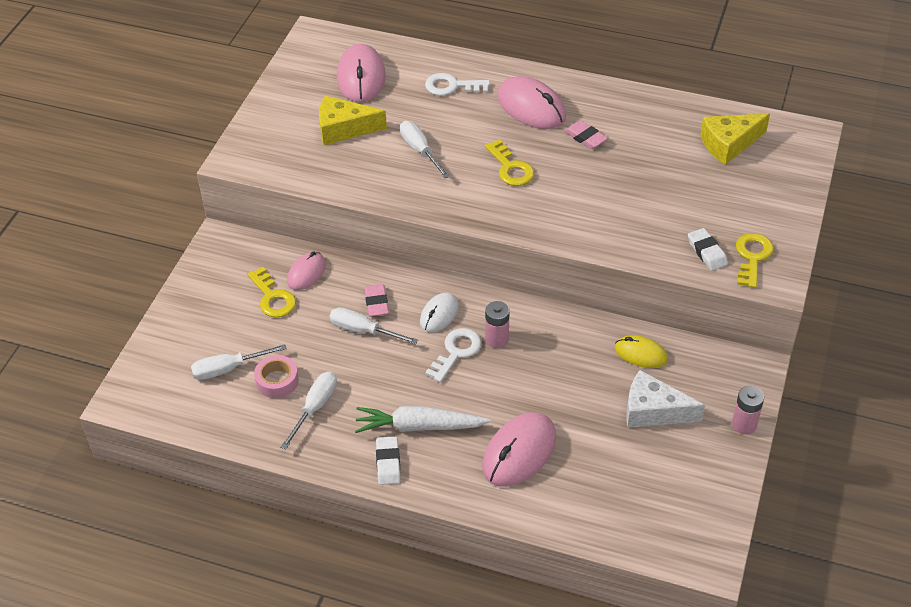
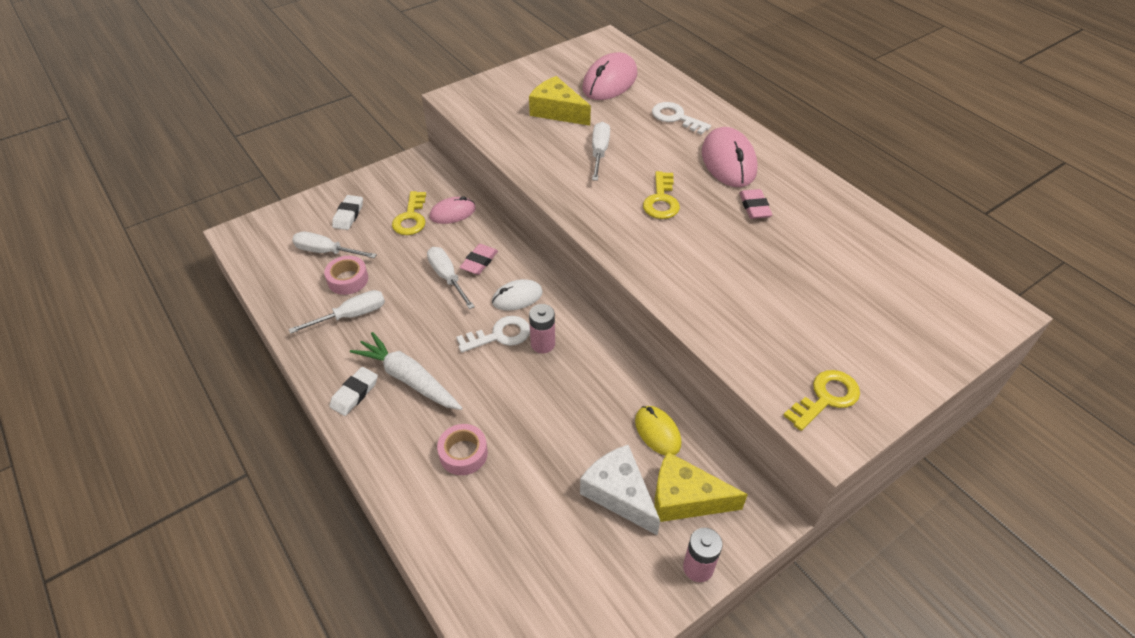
camera: 35 degrees right, 0 degrees up
(519, 452) = (463, 453): pink mouse -> pink tape
(706, 252) = (780, 366): white eraser -> white eraser (348, 215)
(729, 144) = (897, 278): yellow cheese -> yellow cheese (685, 498)

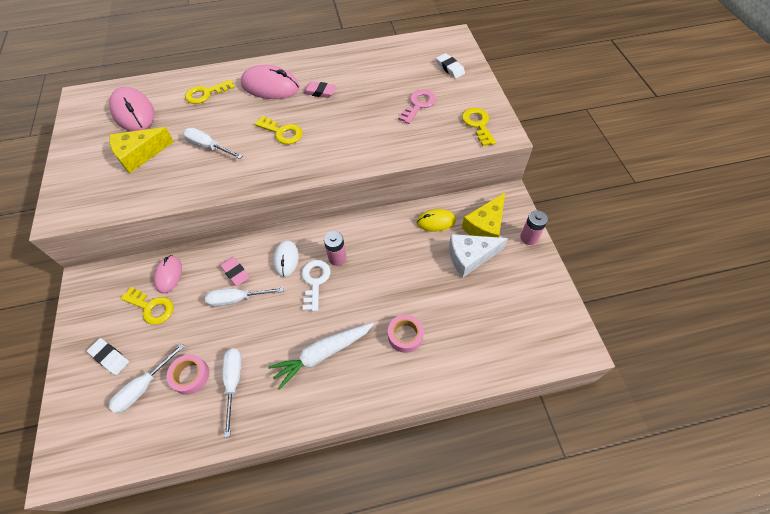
camera: 65 degrees left, 10 degrees up
(354, 393) = (317, 398): white eraser -> white eraser (450, 68)
(676, 117) = (206, 93): white key -> yellow key
(811, 314) = (418, 105): none -> pink key

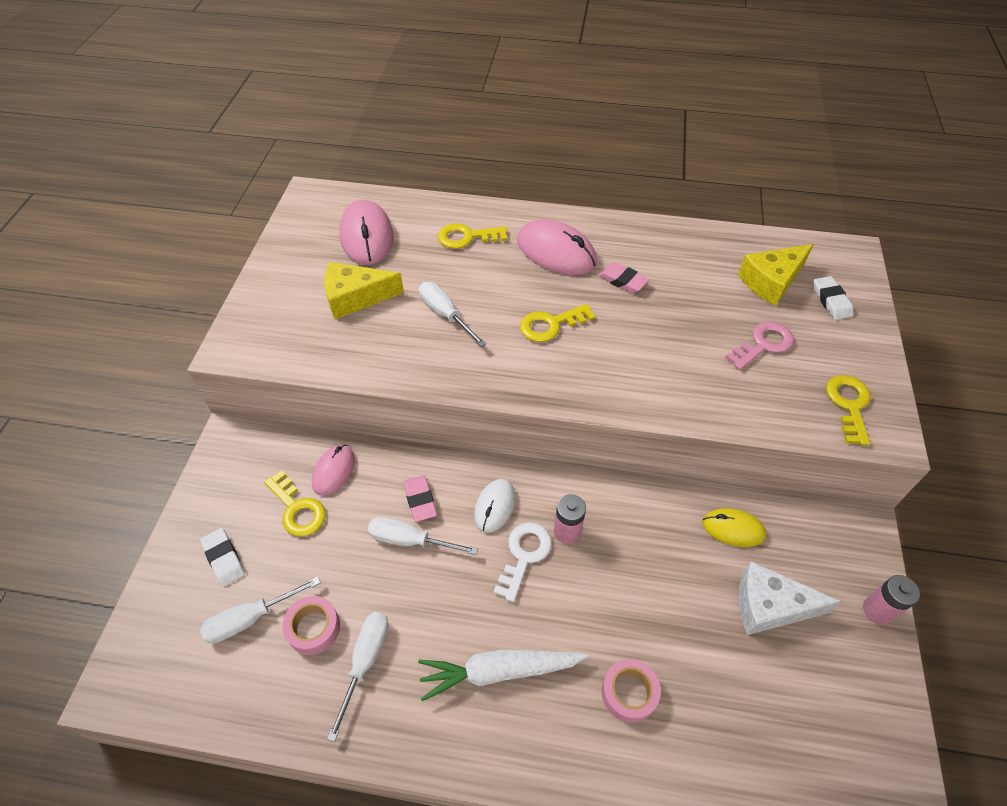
camera: 20 degrees right, 5 degrees down
(282, 132) = (551, 325): yellow key -> yellow key turned 105 degrees clockwise
(485, 226) = (810, 565): yellow cheese -> yellow cheese (771, 281)

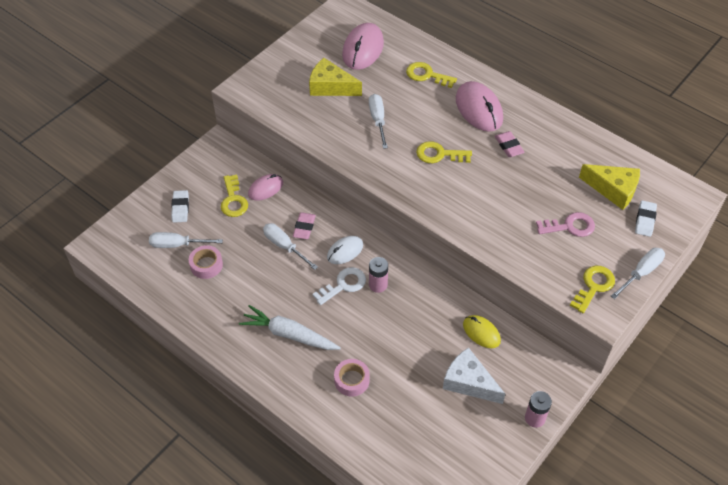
camera: 30 degrees right, 0 degrees up
(365, 662) = (223, 294): white screwdriver -> white screwdriver (641, 272)
(771, 281) = (613, 190): yellow cheese -> yellow cheese turned 150 degrees counterclockwise

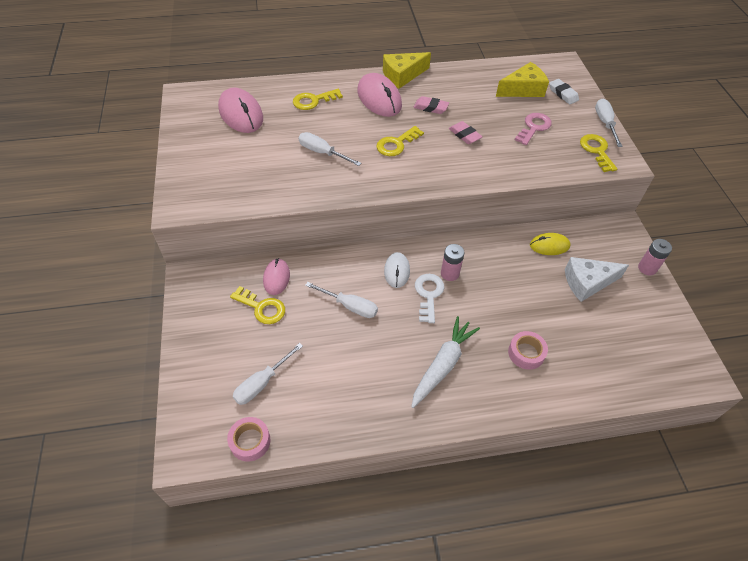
camera: 50 degrees left, 0 degrees up
(180, 208) = (224, 352): white eraser -> none
(206, 265) = (309, 376): pink tape -> pink tape (250, 441)
(284, 246) = (350, 306): white screwdriver -> white screwdriver turned 150 degrees counterclockwise
(289, 334) = (442, 365): white carrot -> white carrot turned 150 degrees clockwise
(304, 227) = (345, 280): pink eraser -> pink eraser (464, 135)
(330, 87) = (253, 155): yellow cheese -> yellow cheese (402, 75)
(479, 109) = (379, 98): pink mouse -> pink mouse turned 45 degrees clockwise

